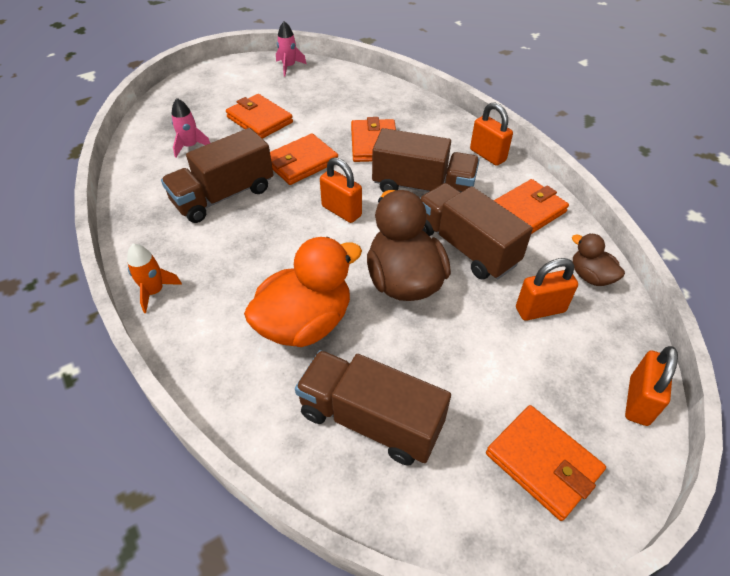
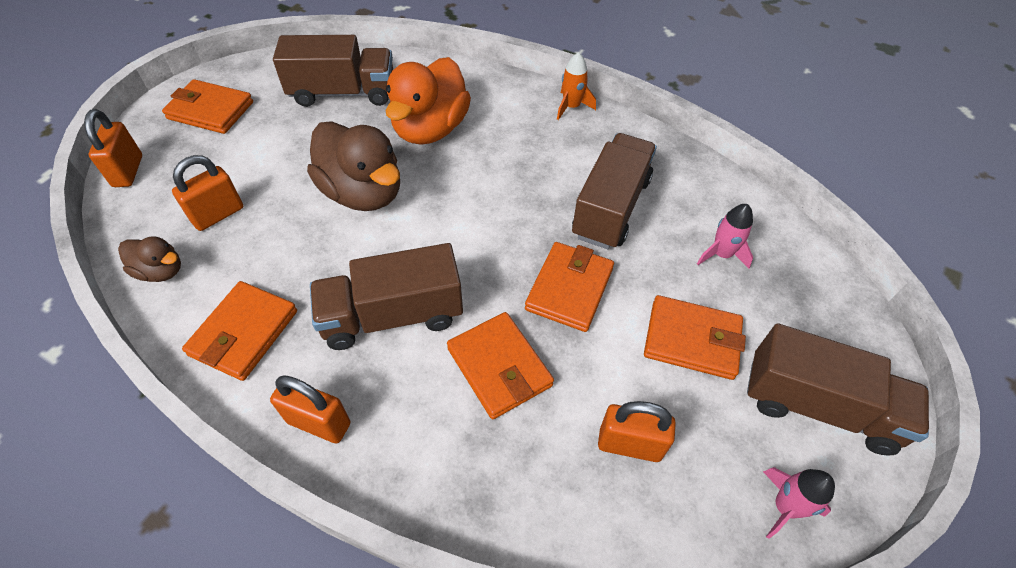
camera: 150 degrees right, 5 degrees up
(341, 211) = (471, 241): orange padlock -> orange padlock (629, 445)
(466, 247) = (310, 253): brown truck -> brown truck (818, 406)

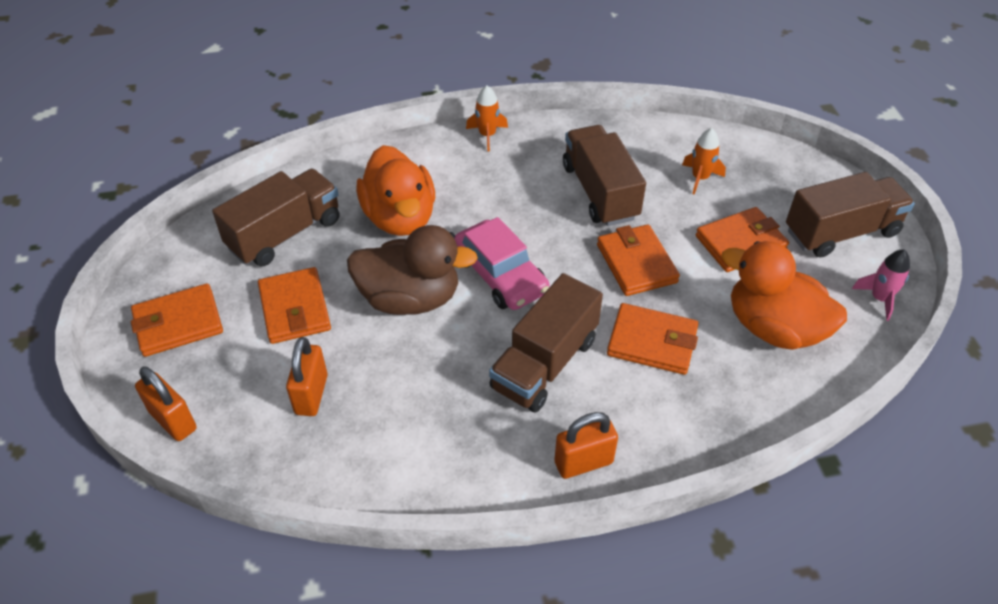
camera: 40 degrees left, 5 degrees down
(161, 271) = (324, 466): brown duck -> none
(244, 333) = (454, 454): orange wallet -> orange wallet (295, 309)
(448, 220) = (500, 275): none -> pink car
(629, 445) = (774, 328): orange padlock -> orange duck
(721, 254) = (700, 178): pink rocket -> orange rocket

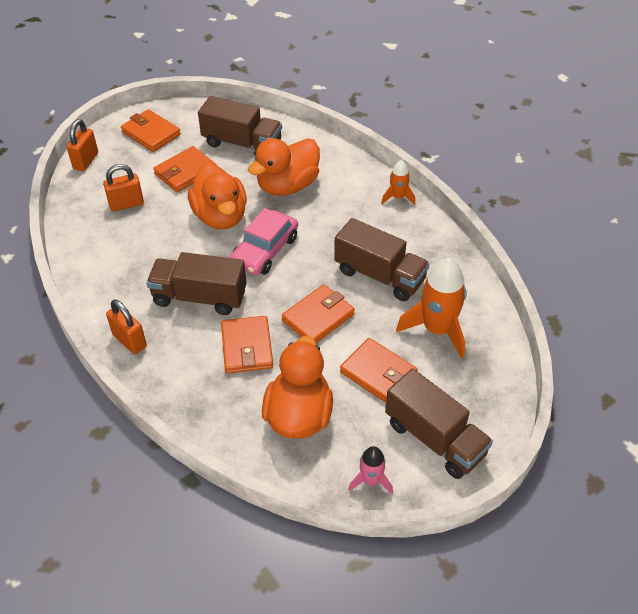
camera: 65 degrees right, 0 degrees up
(410, 298) = (220, 216): brown duck -> orange duck
(599, 192) = (380, 275): brown truck -> brown truck turned 75 degrees clockwise
(700, 178) = (437, 329): orange rocket -> orange rocket, size x1.88

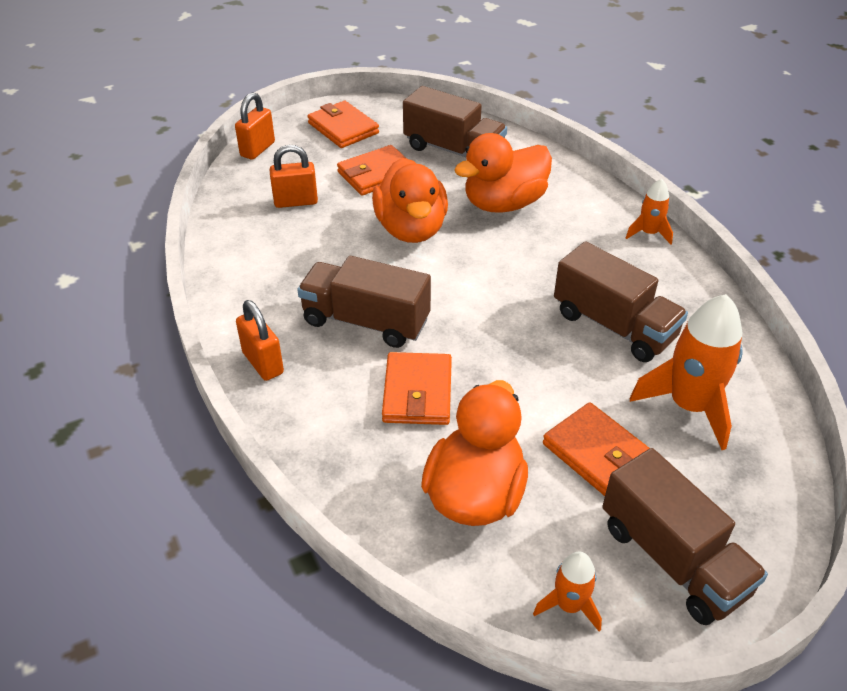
camera: 10 degrees right, 5 degrees down
(265, 250) = (462, 276): pink car -> none
(318, 317) = (521, 367): orange wallet -> none
(371, 480) = (569, 605): pink rocket -> orange rocket

